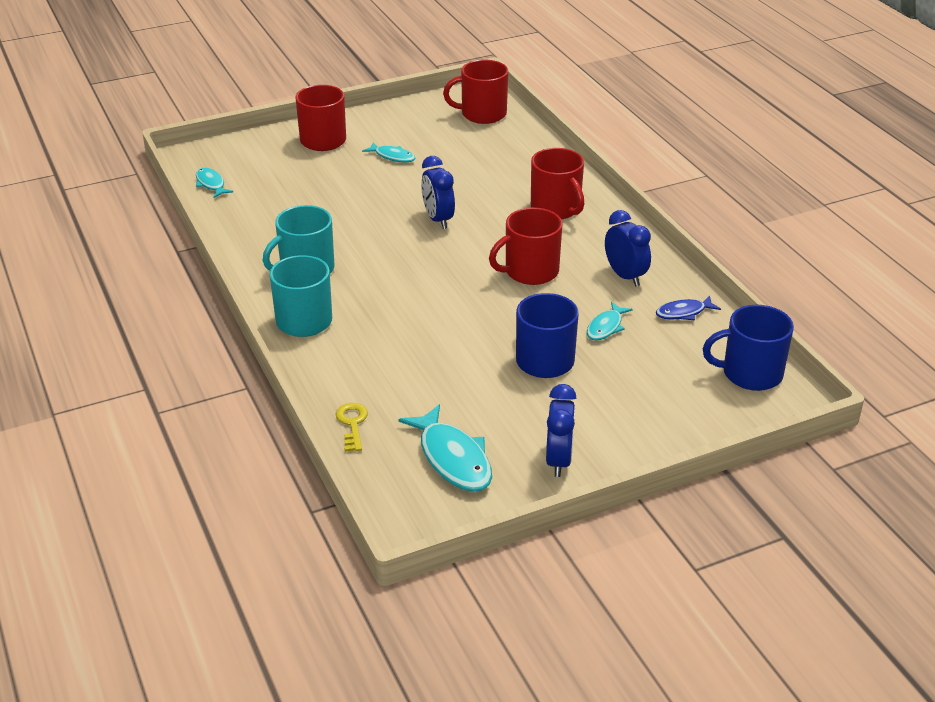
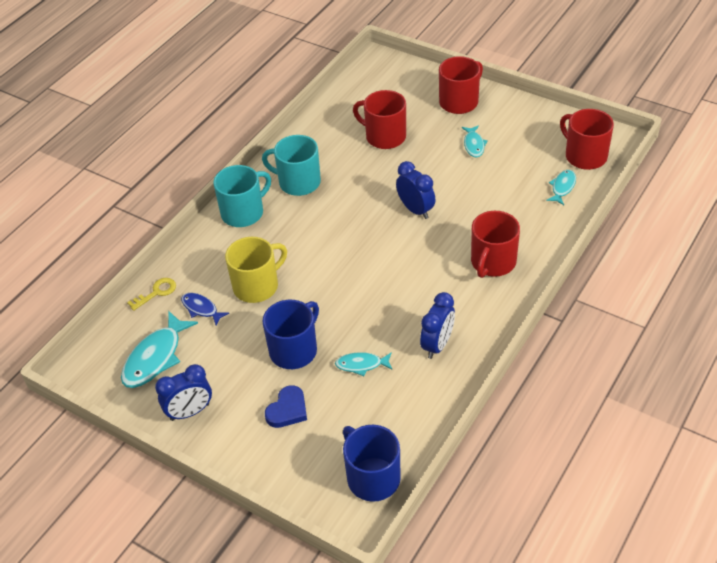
camera: 60 degrees right, 10 degrees up
(211, 184) = (354, 87): turquoise fish -> turquoise fish (562, 187)
(426, 351) = (257, 286): none -> yellow mug
(438, 219) = (416, 210): blue clock -> blue clock turned 105 degrees clockwise
(530, 271) = (395, 290): red mug -> red mug (384, 136)
(619, 393) = (287, 410): none -> blue heart
(683, 313) = (419, 401): blue fish -> blue fish (201, 309)

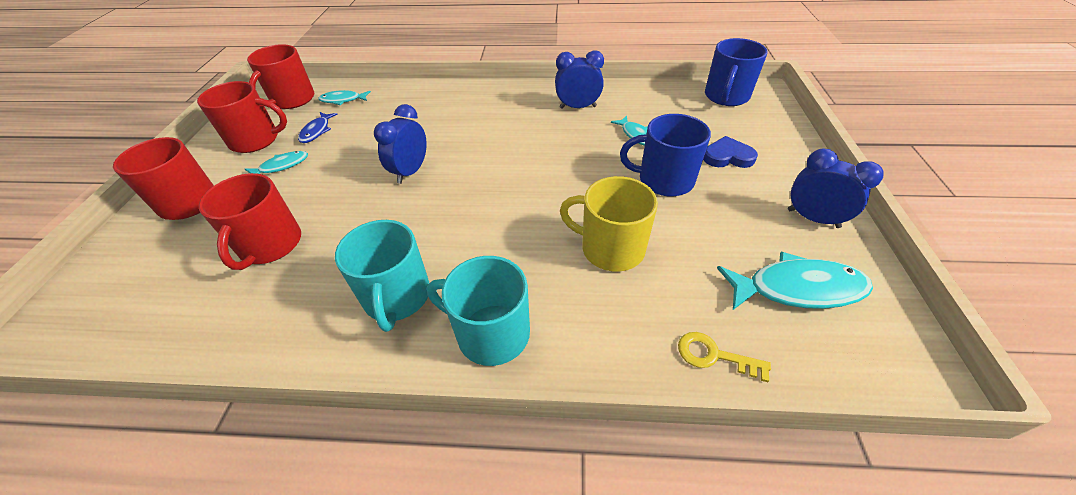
camera: 120 degrees left, 0 degrees up
(201, 309) = (689, 284): blue fish -> blue fish (317, 131)
(492, 262) = (462, 108): red mug -> red mug (256, 140)

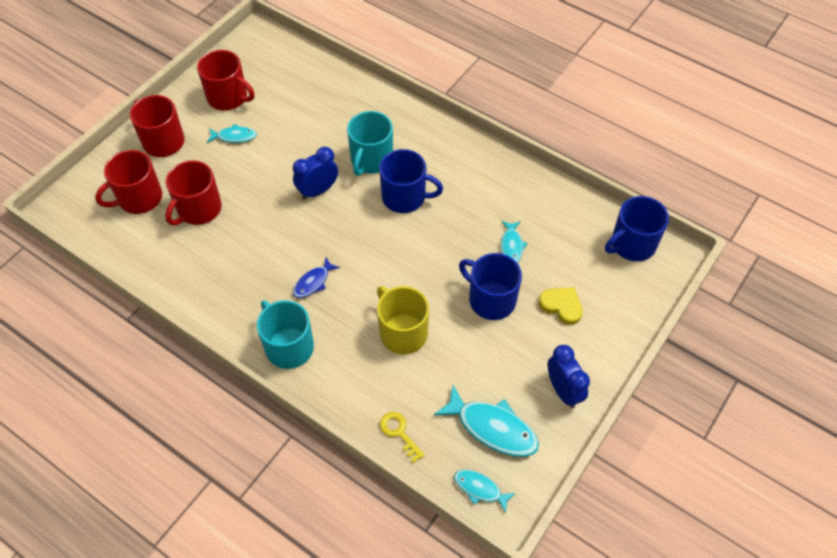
camera: 30 degrees right, 10 degrees up
(292, 100) = (274, 59): red mug -> red mug (139, 198)
(317, 131) = (275, 110): blue fish -> blue fish (313, 282)
(343, 100) = (312, 80): turquoise fish -> turquoise fish (480, 489)
(397, 297) = (251, 292): turquoise mug -> turquoise mug (371, 159)
(505, 142) = (405, 197): none -> blue mug
(578, 107) = (492, 188): blue clock -> none
(727, 157) = (561, 306): blue heart -> yellow heart

